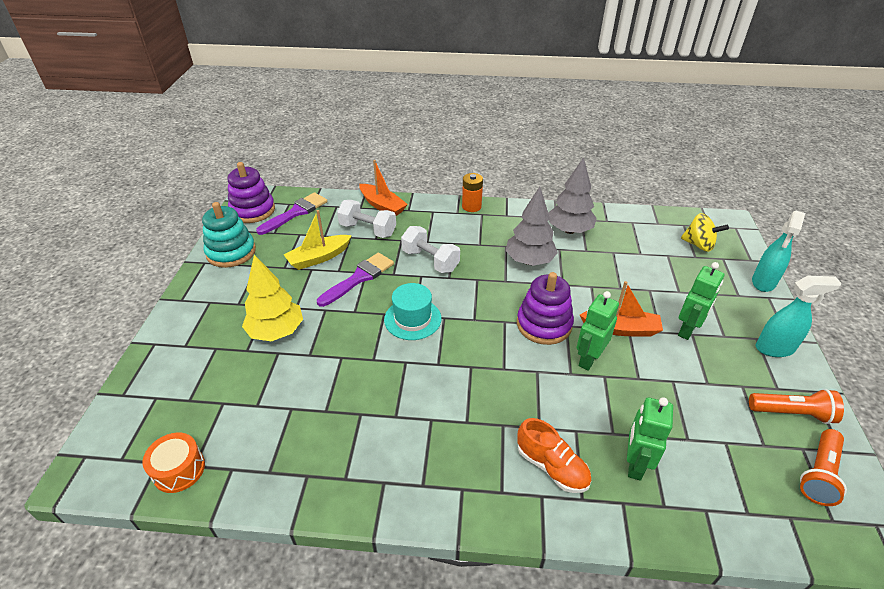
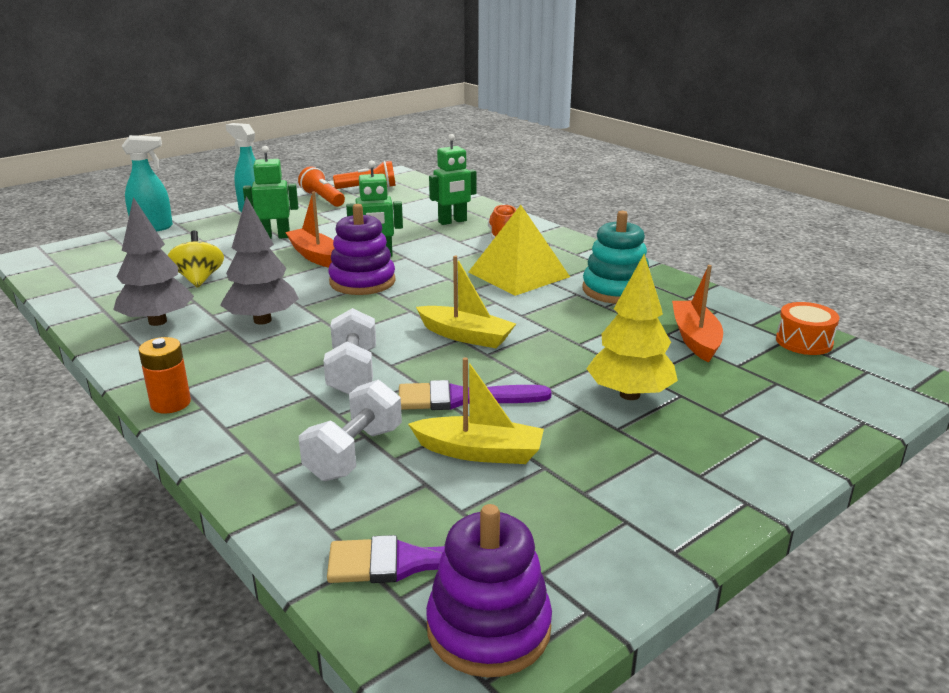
camera: 135 degrees left, 15 degrees down
(231, 252) = (610, 544): turquoise stacking toy -> turquoise stacking toy (615, 290)
(368, 230) = (354, 453): white dumbbell -> white dumbbell turned 45 degrees clockwise
(382, 206) = (266, 481): orange boat -> orange boat (695, 339)
(412, 319) = (466, 336): turquoise hat -> yellow boat
(465, 411) = (518, 274): none -> yellow pyramid
(698, 245) = (109, 259): yellow spinning top -> yellow spinning top (199, 279)

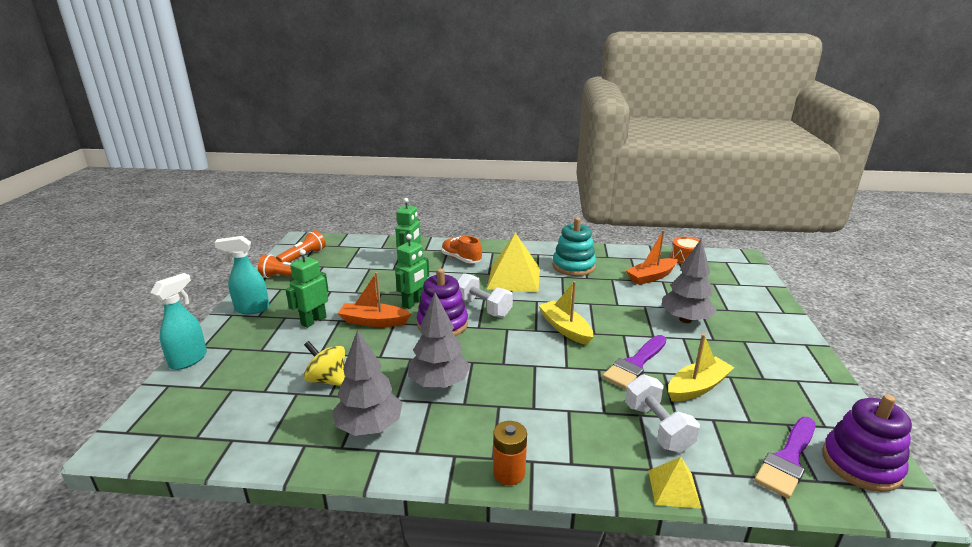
camera: 45 degrees left, 0 degrees up
(254, 499) = (674, 488): none -> yellow pyramid
(353, 372) = (559, 383): white dumbbell -> white dumbbell (483, 308)
(466, 336) = (565, 328): yellow boat -> yellow boat turned 105 degrees counterclockwise
(629, 395) = (685, 319): yellow tree -> grey tree
(695, 339) = (651, 277): orange boat -> orange boat turned 75 degrees counterclockwise

